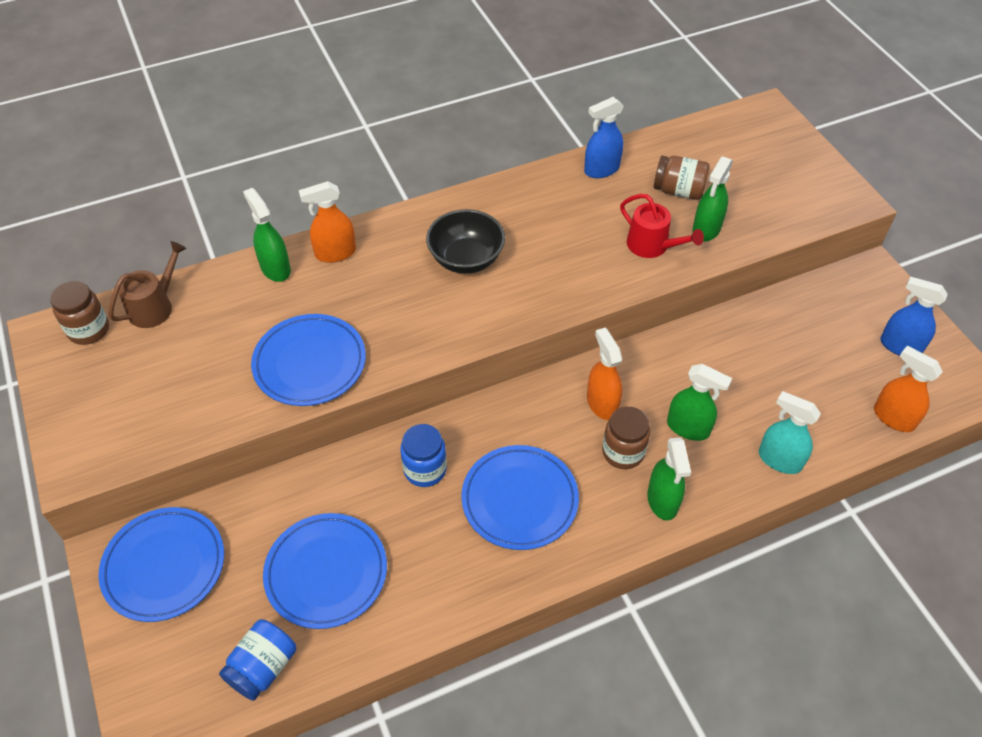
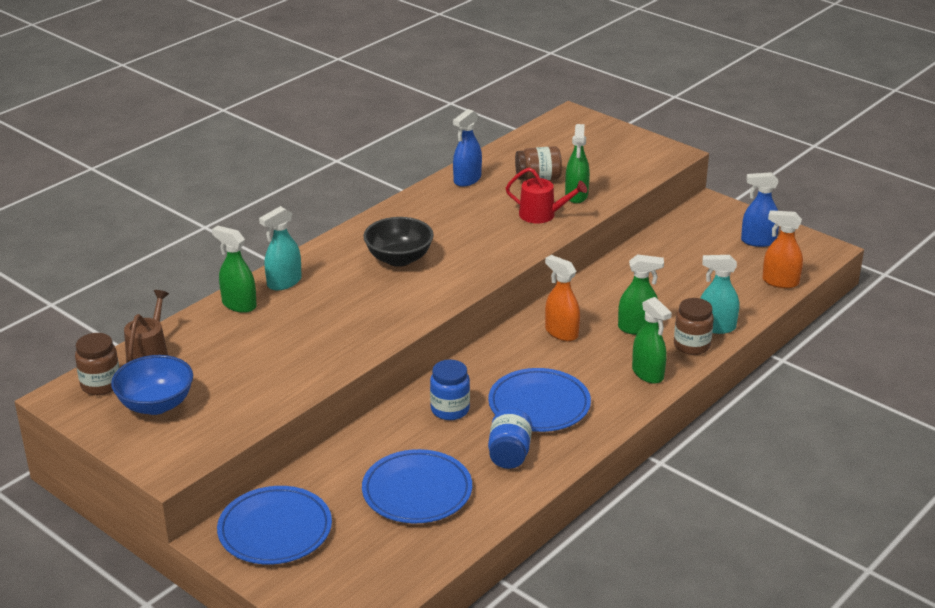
camera: 25 degrees left, 20 degrees down
(118, 376) = (156, 404): none -> blue bowl
(263, 667) = (409, 559): blue jar -> blue jar (509, 454)
(310, 363) = (319, 352): blue plate -> none
(335, 253) = (284, 282): orange spray bottle -> turquoise spray bottle
(623, 452) = (598, 355): brown jar -> brown jar (691, 346)

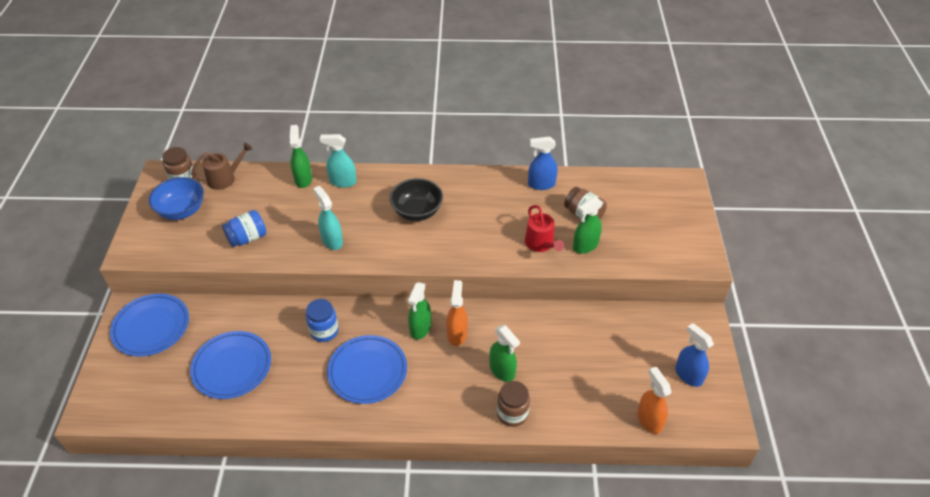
camera: 50 degrees right, 15 degrees up
(509, 454) = (304, 388): blue jar -> blue jar (247, 238)
(648, 374) = (455, 408): green spray bottle -> green spray bottle (420, 328)
(716, 327) = (549, 414): turquoise spray bottle -> turquoise spray bottle (332, 240)

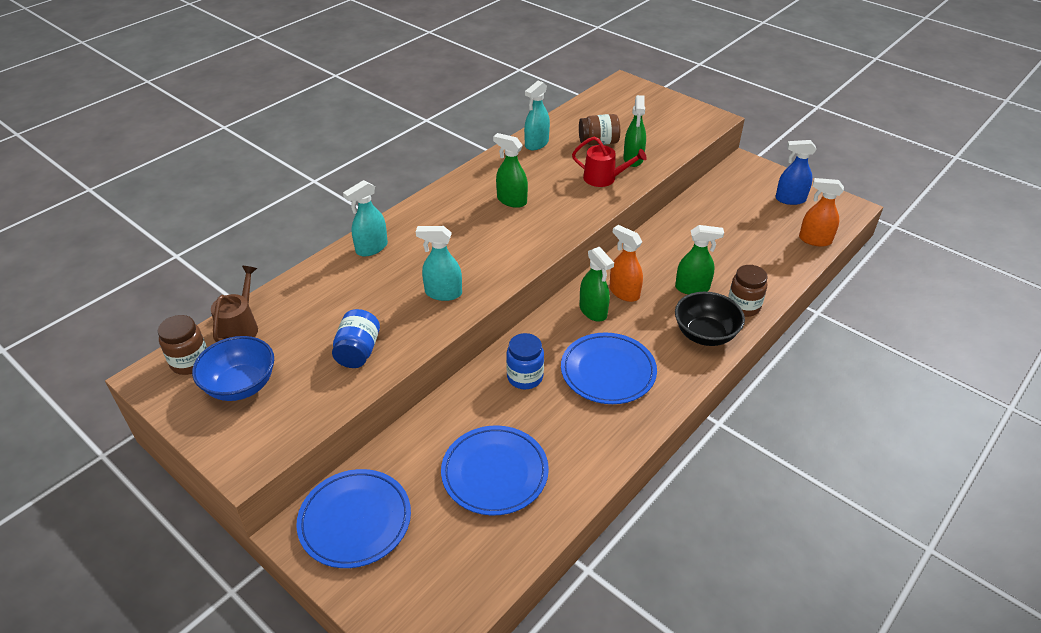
camera: 50 degrees left, 5 degrees down
(303, 179) = (328, 272): green spray bottle -> green spray bottle (511, 200)
(417, 212) = (477, 223): black bowl -> black bowl (705, 334)
(541, 184) = (536, 144): blue spray bottle -> turquoise spray bottle

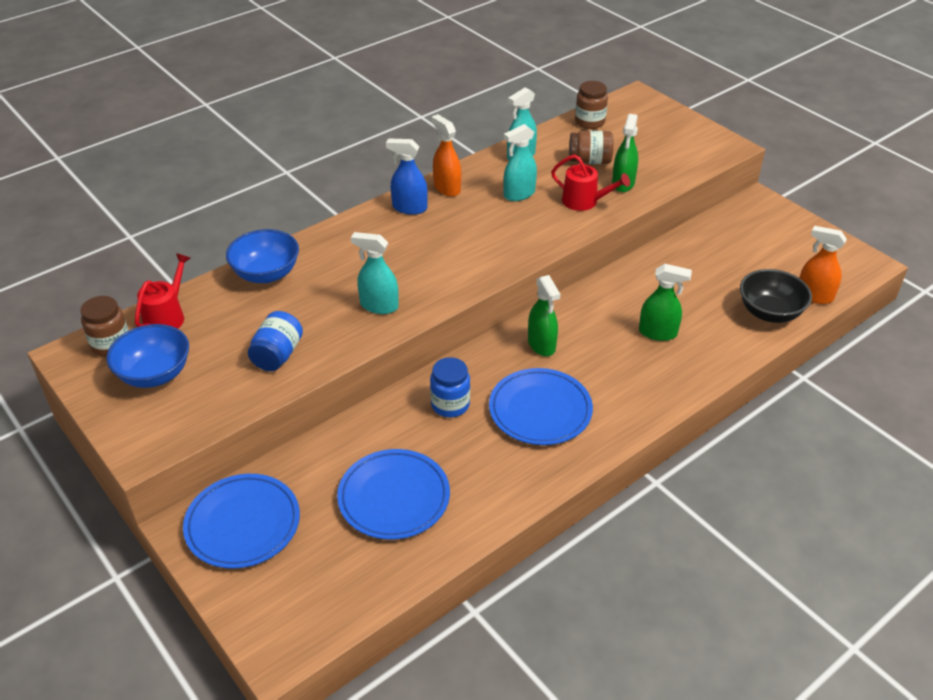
camera: 10 degrees right, 0 degrees up
(240, 328) = (167, 317): brown watering can -> red watering can
(328, 275) = (266, 274): none -> blue bowl
(371, 248) = (317, 250): turquoise spray bottle -> turquoise spray bottle (519, 194)
(511, 200) = (477, 215): green spray bottle -> none
(624, 292) = (581, 329): orange spray bottle -> orange spray bottle (447, 188)
(705, 334) = (657, 384): black bowl -> black bowl (769, 313)
(743, 306) = (709, 360): brown jar -> brown jar (589, 122)
(790, 199) = (799, 247): blue spray bottle -> blue spray bottle (409, 208)

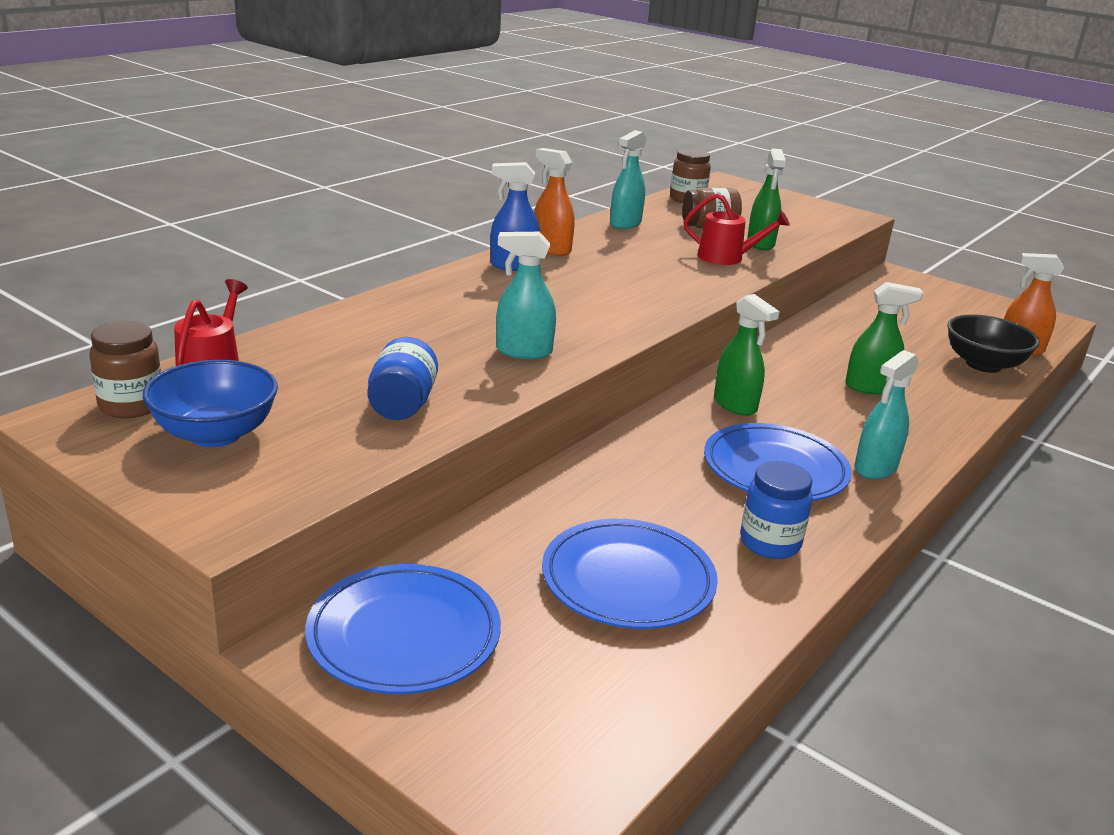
camera: 15 degrees left, 15 degrees down
(266, 274) = (347, 327): blue bowl -> none
(450, 405) = (651, 470): blue jar -> blue jar (770, 543)
(519, 194) = (644, 253): turquoise spray bottle -> turquoise spray bottle (875, 468)

